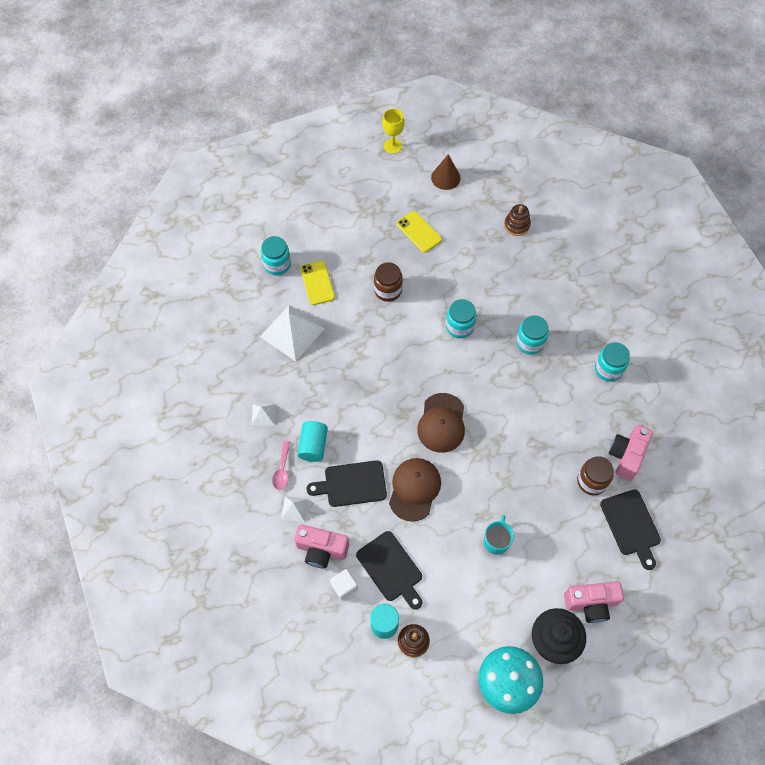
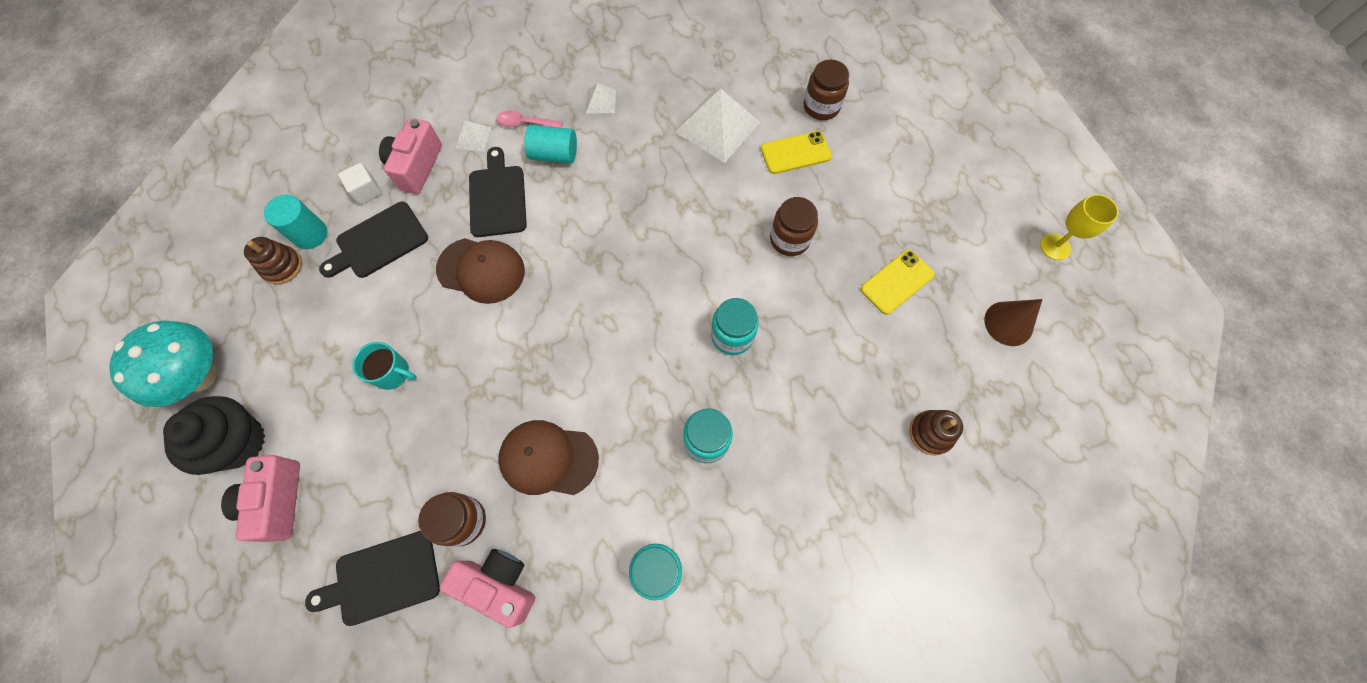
camera: 90 degrees right, 5 degrees up
(277, 264) = (821, 106): turquoise jar -> brown jar
(442, 423) = (575, 307): brown cap -> brown cap (548, 458)

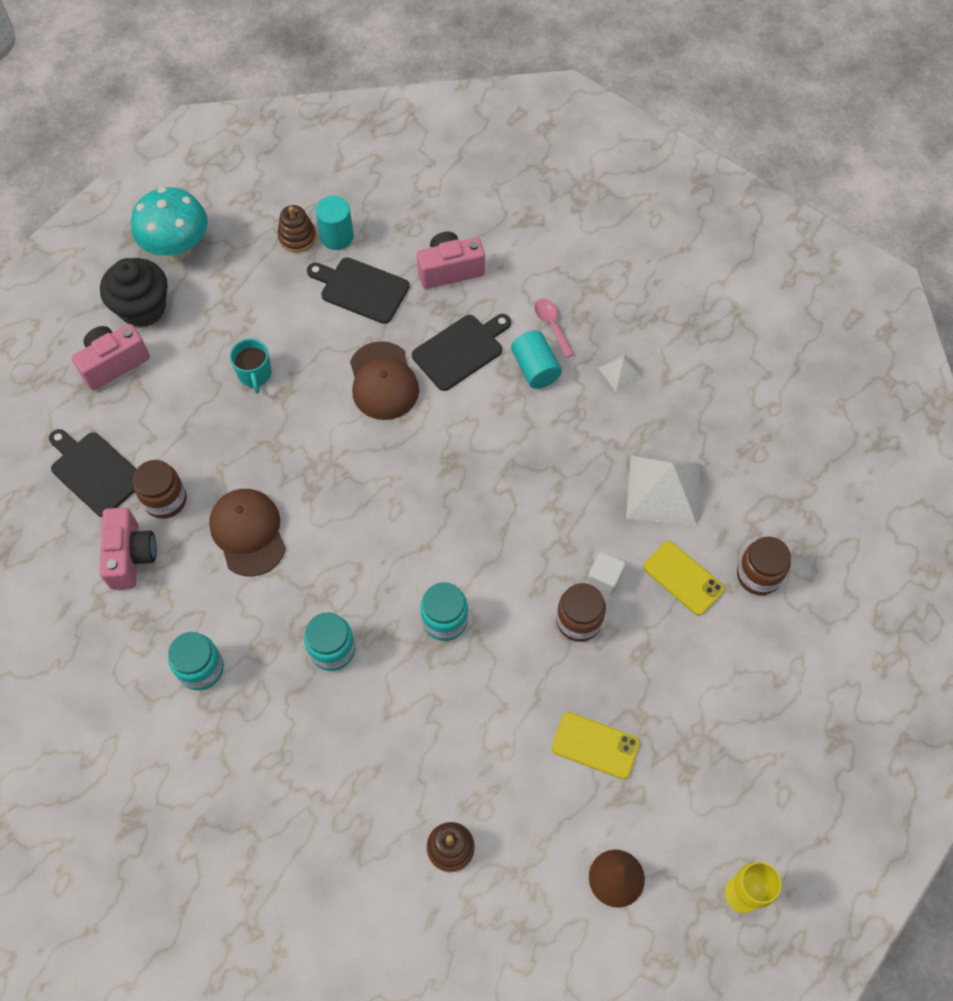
camera: 60 degrees right, 5 degrees down
(366, 191) = (402, 249): white cube -> white cube (604, 578)
(473, 137) = (508, 294): white pyramid -> none

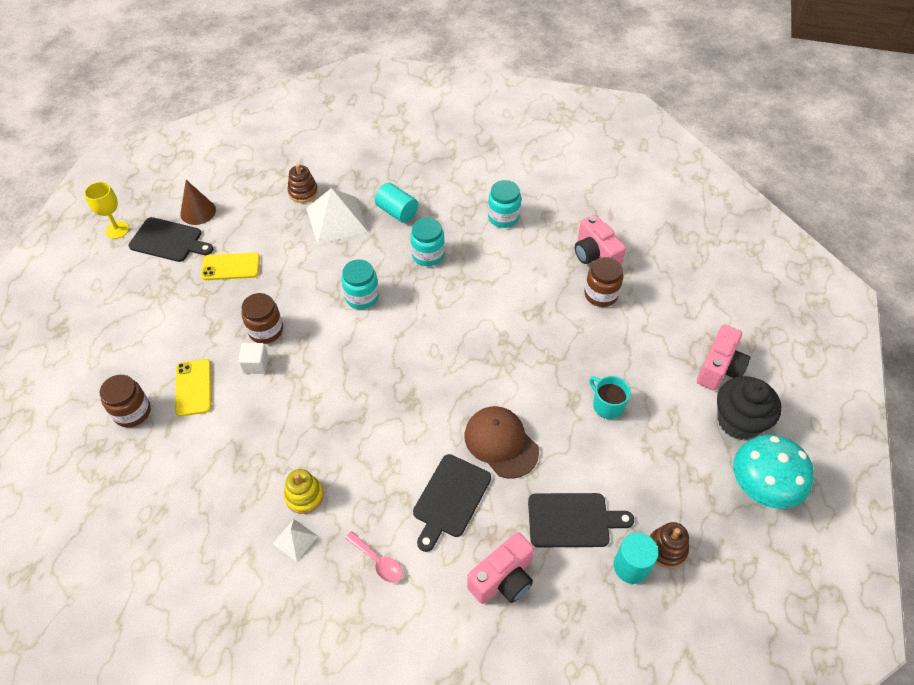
camera: 155 degrees right, 10 degrees down
(95, 471) = (663, 293): black cutting board -> black cutting board (169, 241)
(248, 532) = (529, 297): brown cap -> none
(535, 368) = (375, 510): turquoise cylinder -> turquoise cylinder (397, 212)
(598, 408) = (304, 496): none -> yellow stacking toy
(663, 490) = (226, 448): white pyramid -> white pyramid (337, 220)
(683, 578) = (193, 387): yellow phone -> yellow phone turned 60 degrees clockwise

